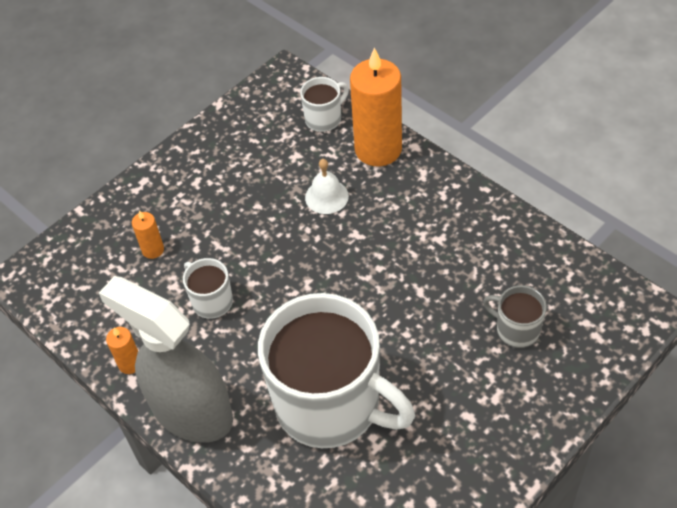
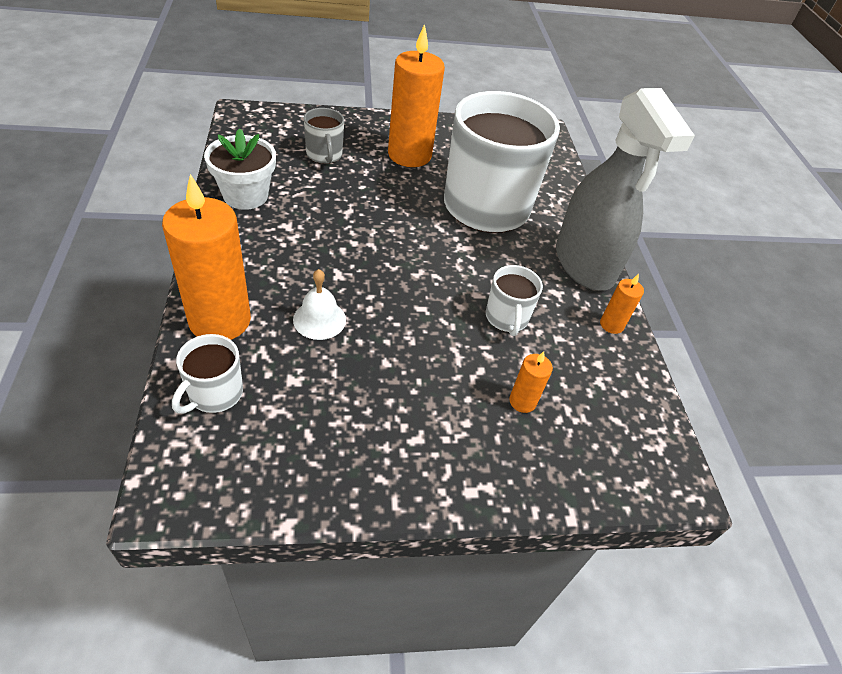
camera: 150 degrees left, 5 degrees down
(324, 118) = (214, 394): white mug -> white mug turned 60 degrees counterclockwise
(458, 404) = (409, 155): none -> orange candle
(502, 235) = (245, 195): none -> white flower pot

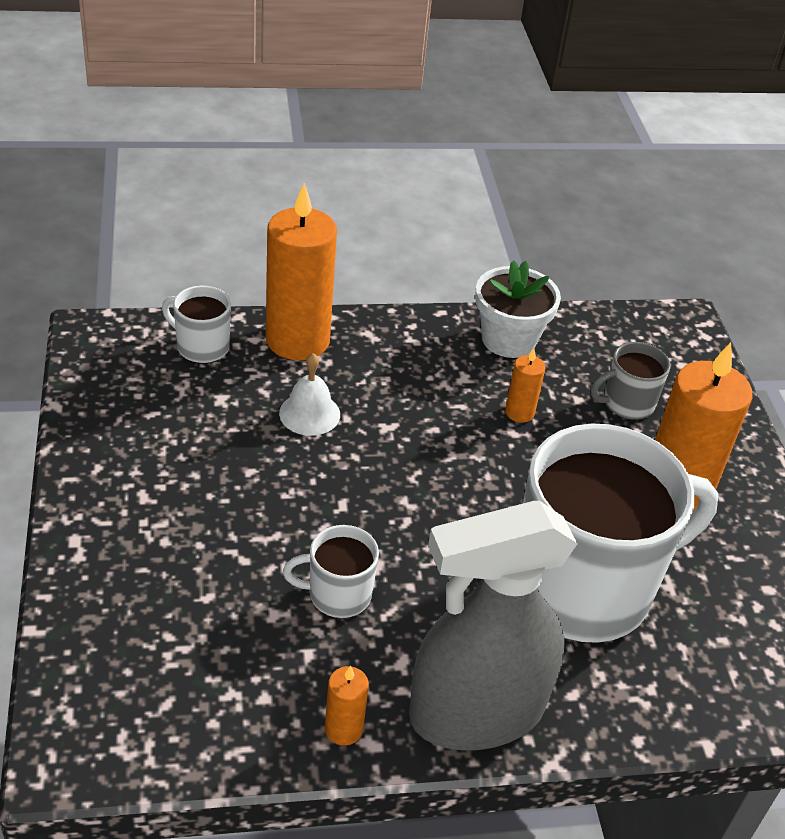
camera: 90 degrees right, 5 degrees down
(522, 401) = (195, 599): orange candle -> orange candle (519, 412)

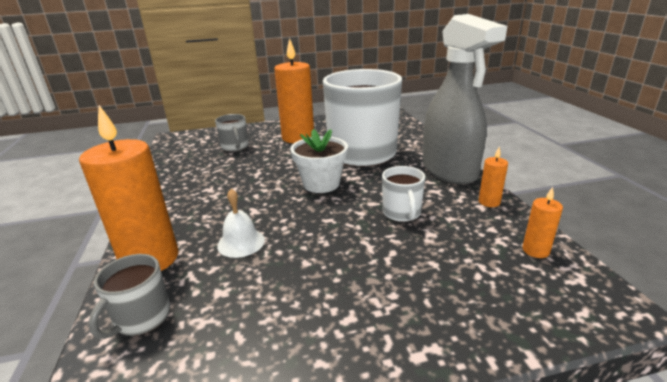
camera: 90 degrees left, 15 degrees down
(201, 346) = (142, 318): white mug -> grey mug
(508, 339) = (175, 178): white flower pot -> white flower pot (321, 184)
(519, 412) = (241, 171): orange candle -> orange candle (535, 250)

